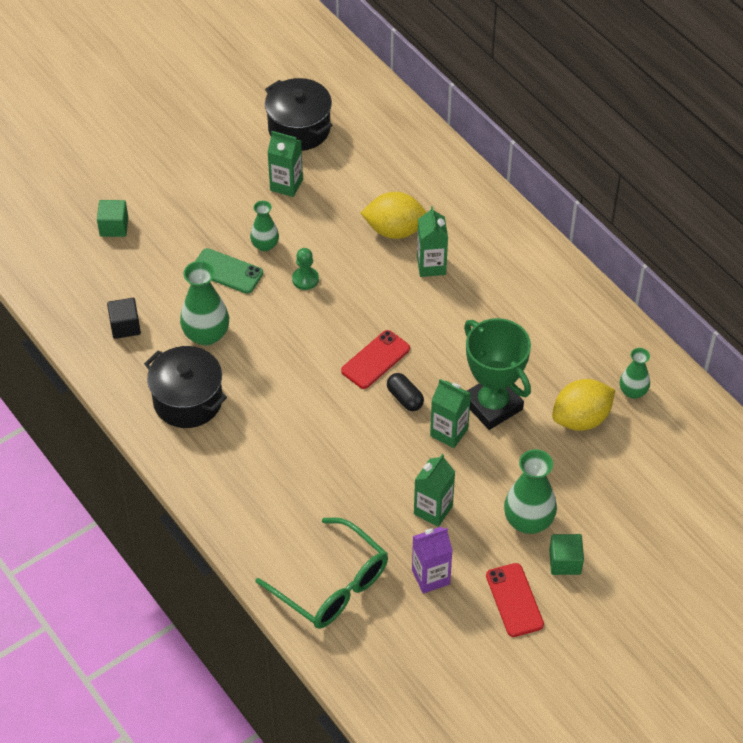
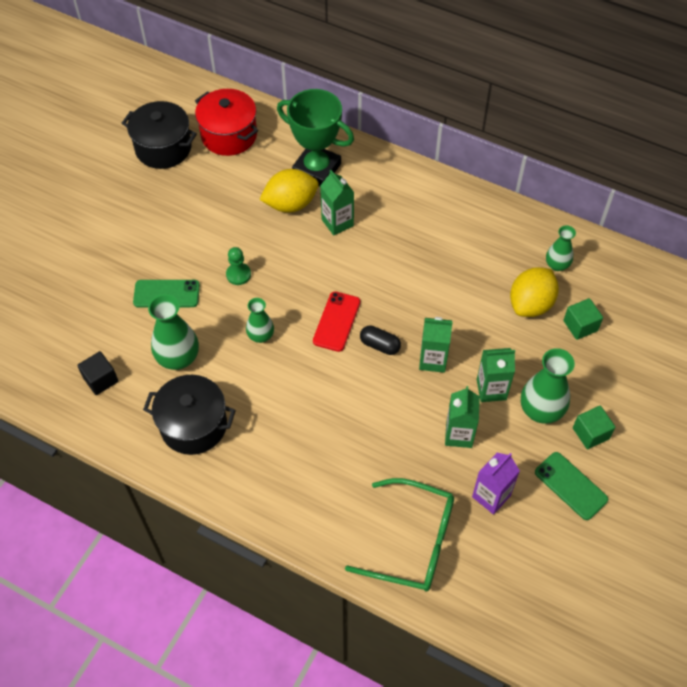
camera: 25 degrees left, 5 degrees up
(114, 227) = (43, 292): green cube -> green cube (580, 326)
(265, 245) = (187, 258): green vase -> green vase (261, 335)
(286, 185) = (178, 199): green carton -> green carton (491, 389)
(371, 139) = (229, 135): none -> red pot
(492, 405) = (454, 322): green trophy -> green trophy (316, 169)
(514, 600) = (570, 486): red phone -> green phone

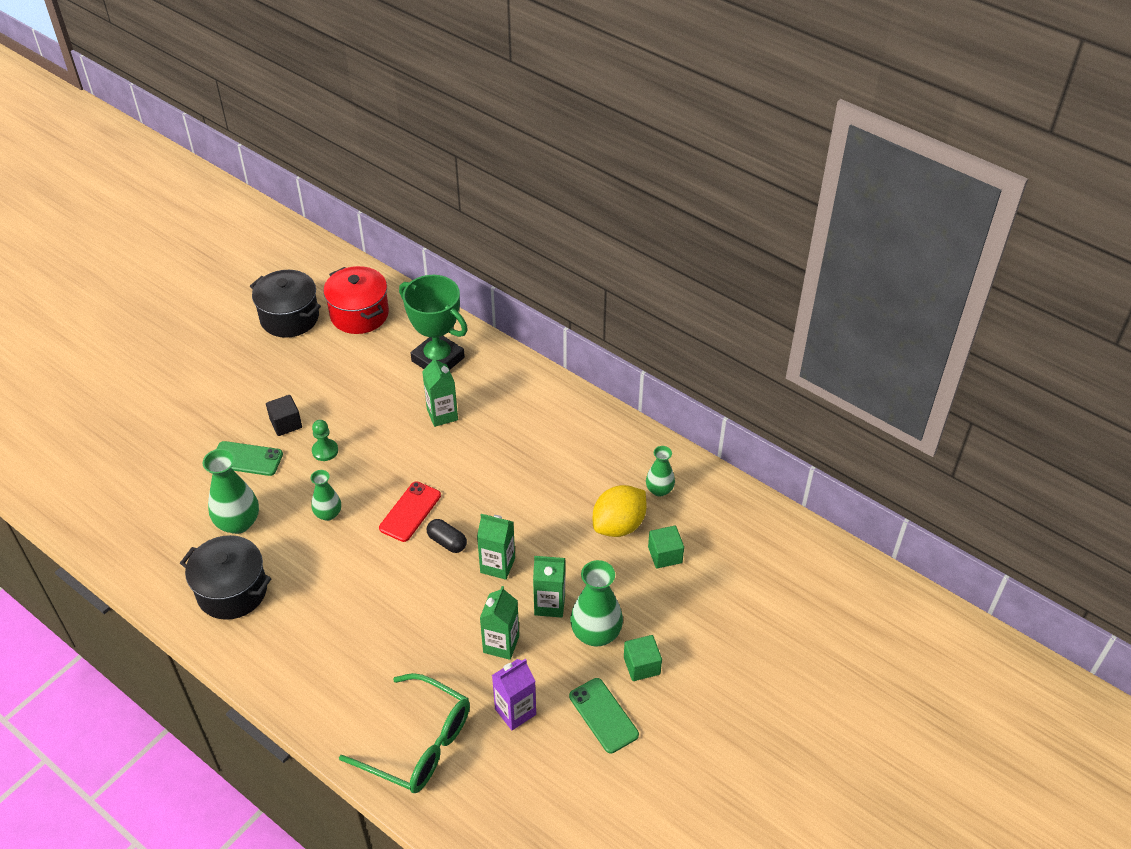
camera: 10 degrees right, 10 degrees down
(100, 379) = (154, 532): black cube -> black cube (286, 423)
(290, 204) = (400, 389): yellow lemon -> none

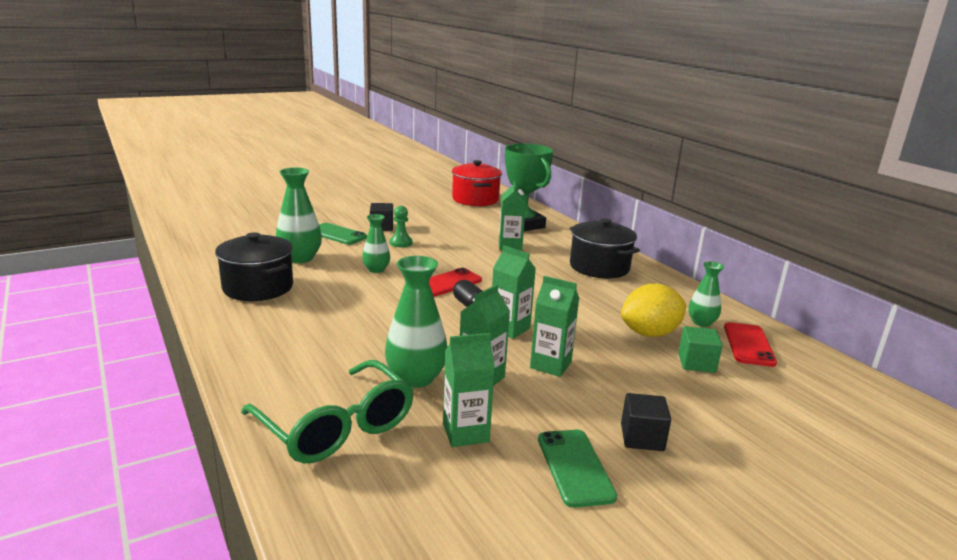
camera: 20 degrees right, 25 degrees down
(289, 317) = (423, 192): black pot -> black pot (599, 267)
(515, 712) = (465, 433): purple carton -> green carton
(596, 633) = (594, 398): green vase -> green vase (416, 378)
(641, 665) = (642, 438): green cube -> black cube
(703, 510) = (748, 345): none -> red phone

